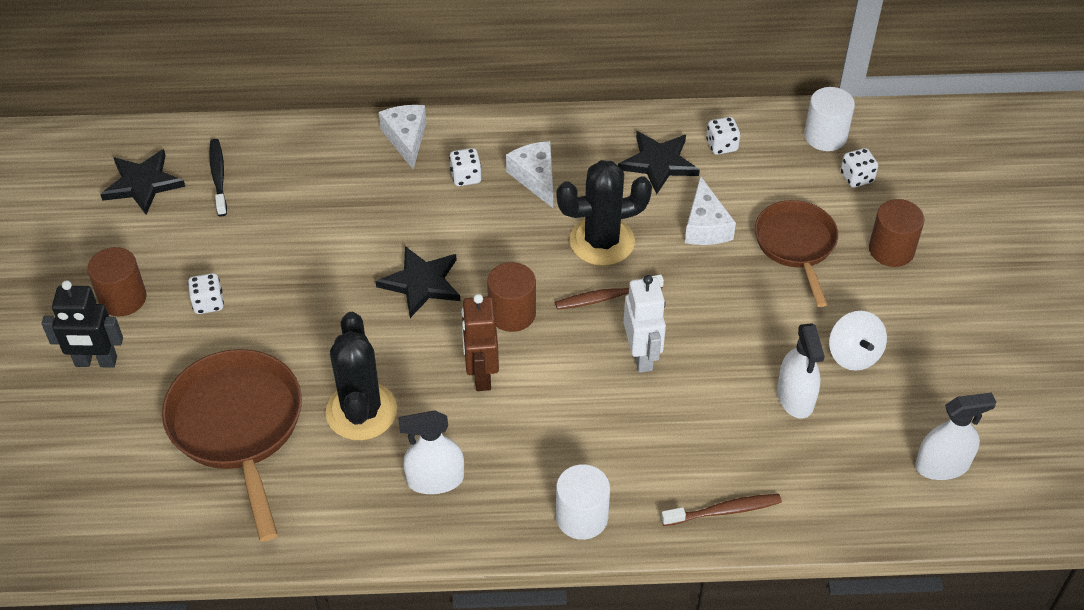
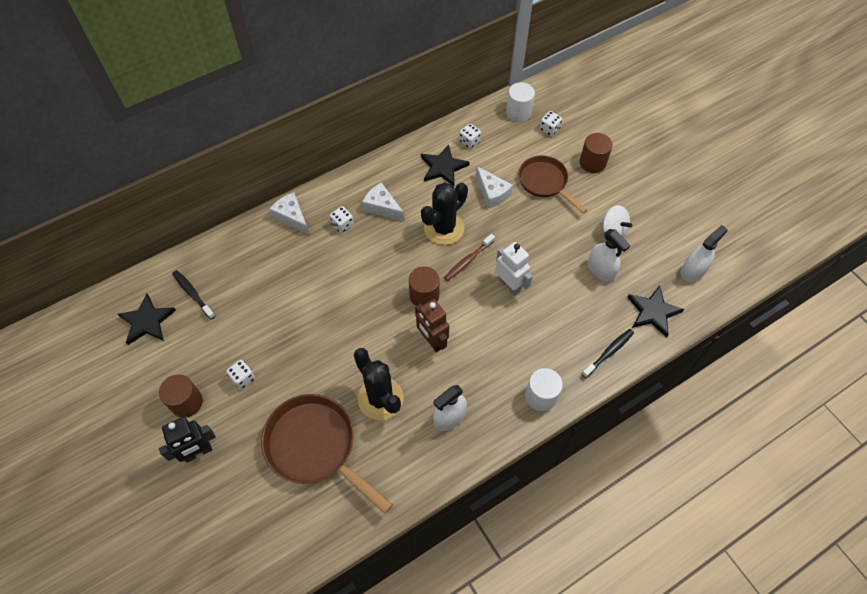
camera: 30 degrees left, 10 degrees up
(421, 283) = (361, 302): black star -> black star (653, 312)
(724, 511) = (608, 352): brown toothbrush -> black toothbrush

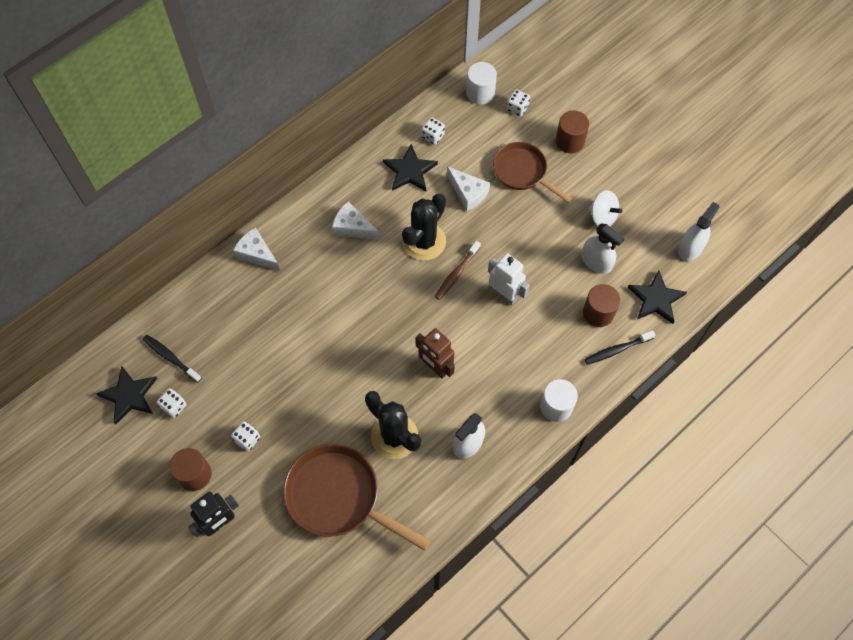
camera: 10 degrees left, 5 degrees up
(342, 225) = (314, 254): white dice -> white dice (174, 406)
(424, 295) = (417, 319): brown cylinder -> brown cylinder (598, 313)
(608, 352) = (617, 350): black toothbrush -> black toothbrush turned 150 degrees counterclockwise

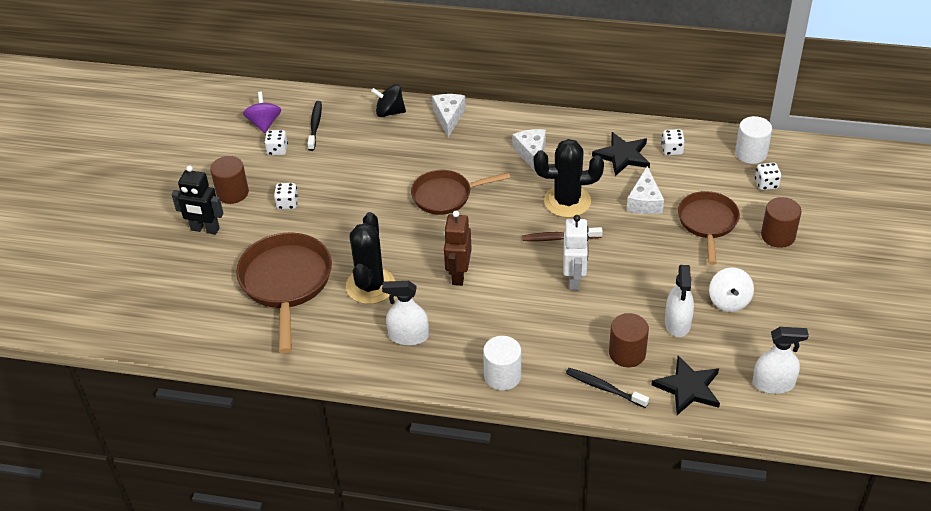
camera: 55 degrees right, 20 degrees down
(129, 395) = (264, 123): black star -> purple spinning top
(209, 291) = (389, 112): none -> black spinning top
(344, 318) = (446, 196): none -> brown pan

